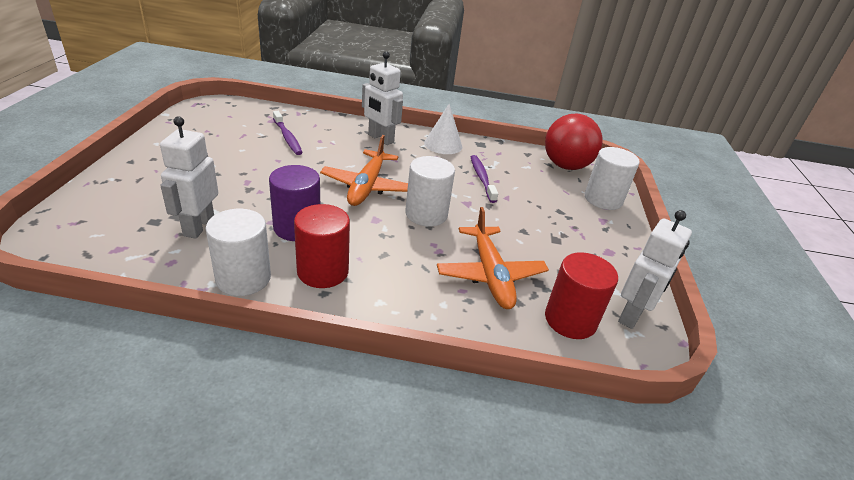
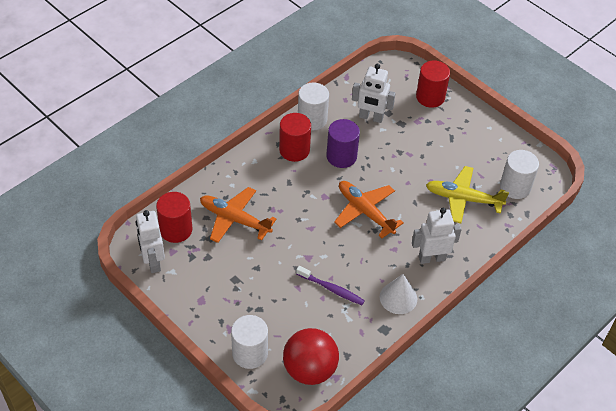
camera: 130 degrees right, 15 degrees up
(119, 191) = (430, 97): none -> red cylinder
(198, 226) = (371, 117): white robot -> white robot turned 150 degrees clockwise
(287, 137) = (463, 199): purple toothbrush -> yellow plane
(426, 214) = (311, 225): white cylinder -> white cylinder (515, 187)

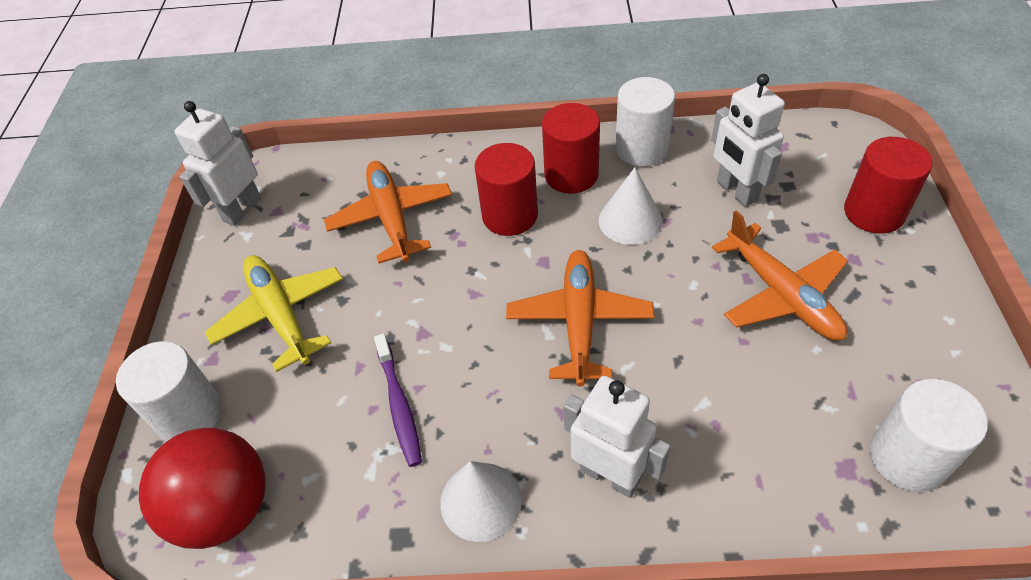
camera: 50 degrees right, 0 degrees up
(176, 230) = (312, 188): red cylinder -> red cylinder (510, 215)
(341, 156) = (630, 220): purple cylinder -> white cone
(427, 153) = (781, 294): none -> orange plane
(463, 199) = (775, 411): yellow plane -> yellow plane (281, 316)

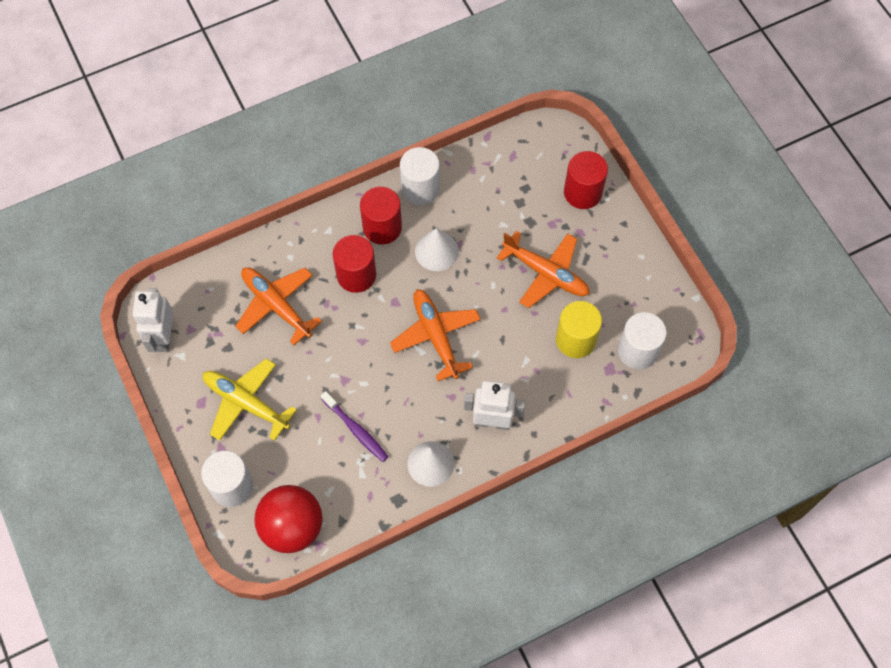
camera: 30 degrees left, 15 degrees up
(736, 191) = (494, 204): white robot -> none
(799, 402) = (575, 340): none -> yellow cylinder

